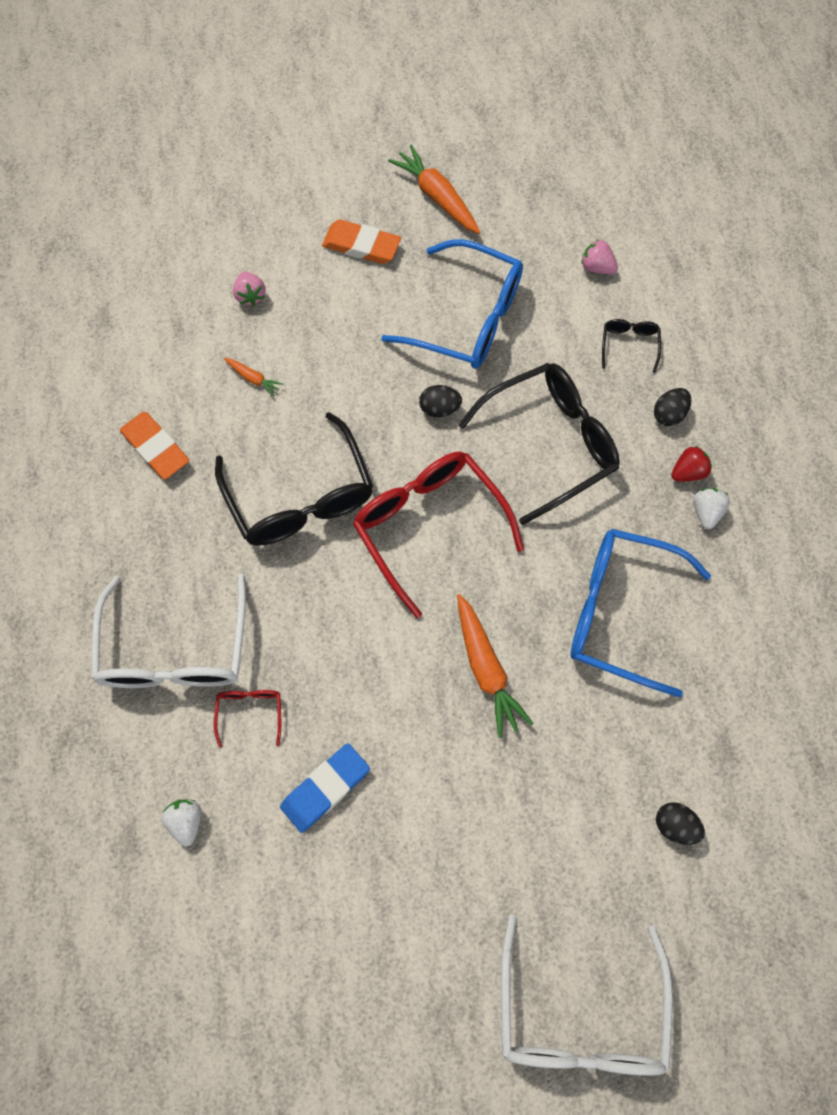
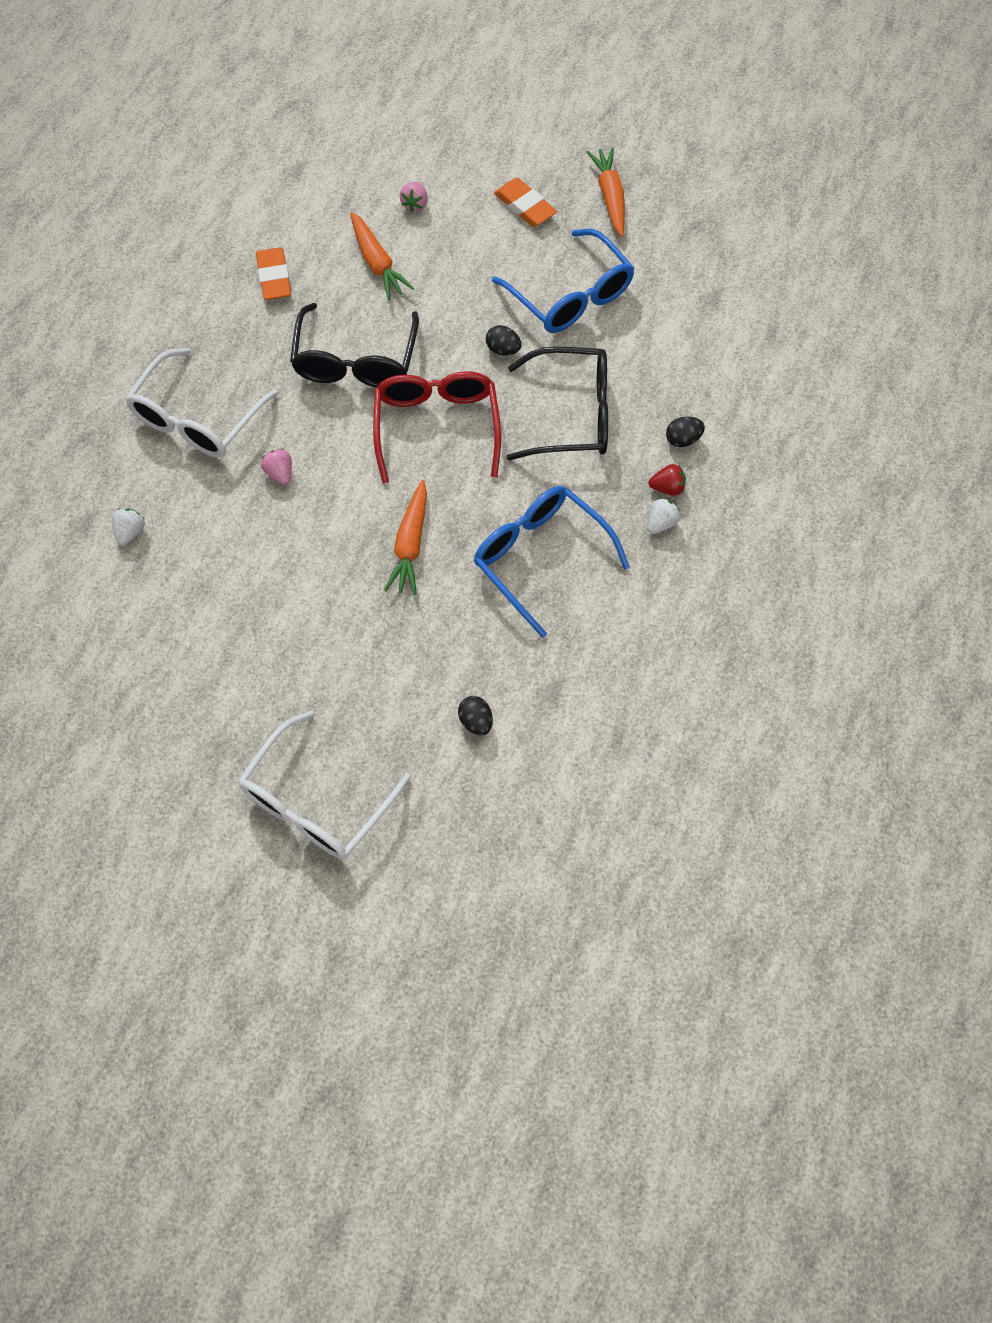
camera: 30 degrees right, 5 degrees down
(250, 712) = (221, 485): red glasses -> none
(253, 378) = (377, 263): orange carrot -> orange carrot, size x1.99
(325, 788) = (239, 561): blue eraser -> none
(597, 267) = (703, 306): pink strawberry -> pink strawberry (280, 473)
(629, 344) = (687, 374): black glasses -> none

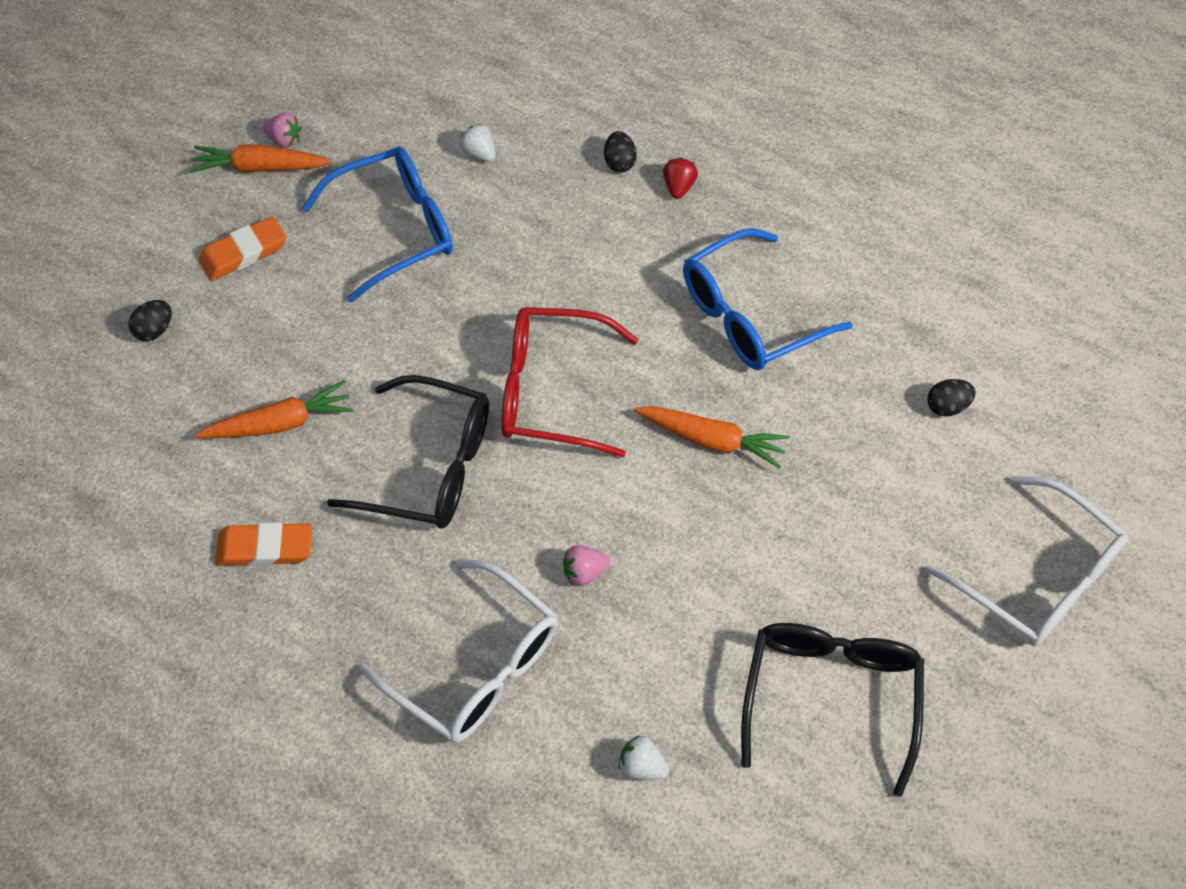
camera: 80 degrees left, 5 degrees down
(415, 204) = (197, 368): pink strawberry -> pink strawberry (285, 140)
(503, 349) = (455, 307): black egg -> black egg (155, 330)
(572, 415) = (565, 255): black glasses -> black glasses (830, 695)
(661, 523) = (722, 200): white strawberry -> white strawberry (479, 153)

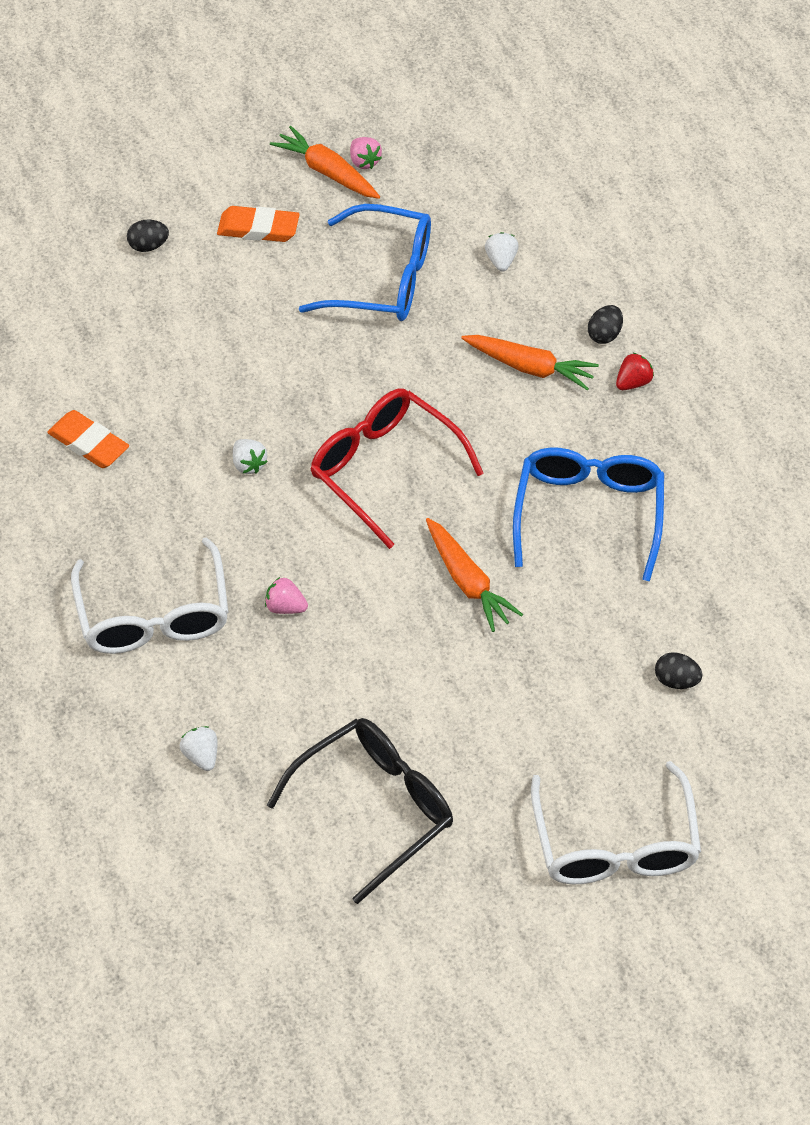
camera: 40 degrees right, 5 degrees down
(280, 423) = (174, 366): orange carrot -> orange carrot (530, 367)
(431, 466) = (249, 464): black glasses -> white strawberry
(749, 316) = (589, 513): blue glasses -> blue glasses turned 90 degrees clockwise

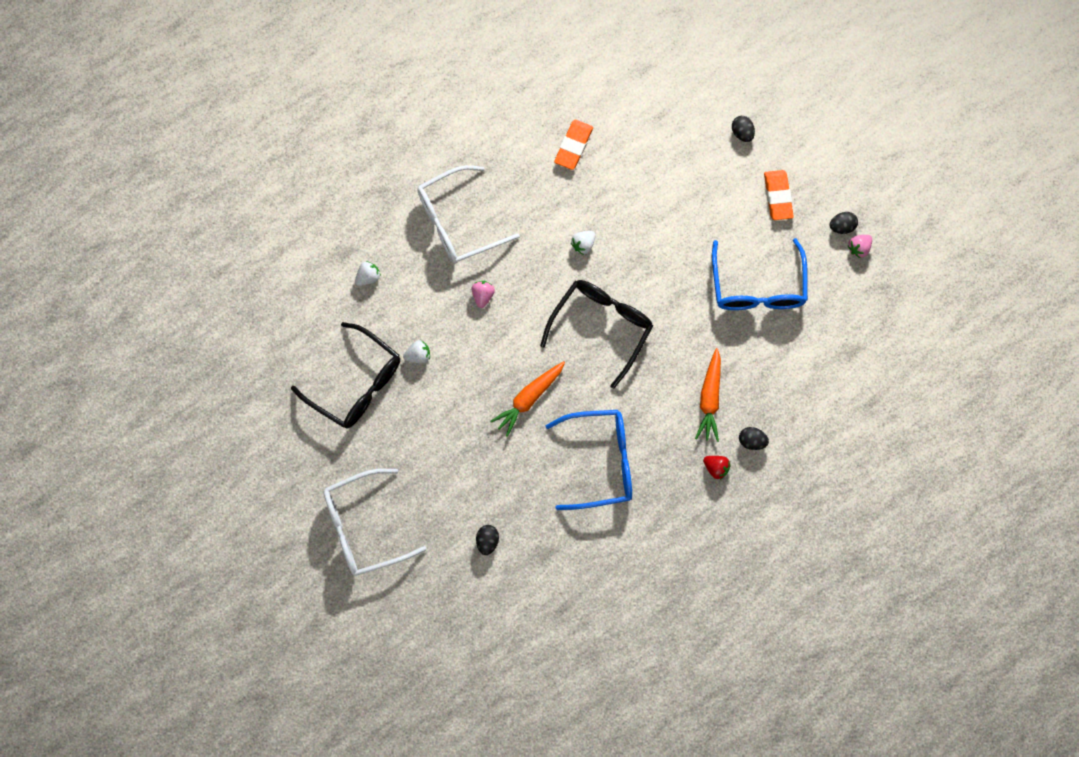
camera: 75 degrees right, 20 degrees up
(327, 172) = (841, 226): orange carrot -> black egg
(384, 469) = (602, 327): red glasses -> black glasses
(501, 260) = (796, 359): white strawberry -> white strawberry (418, 355)

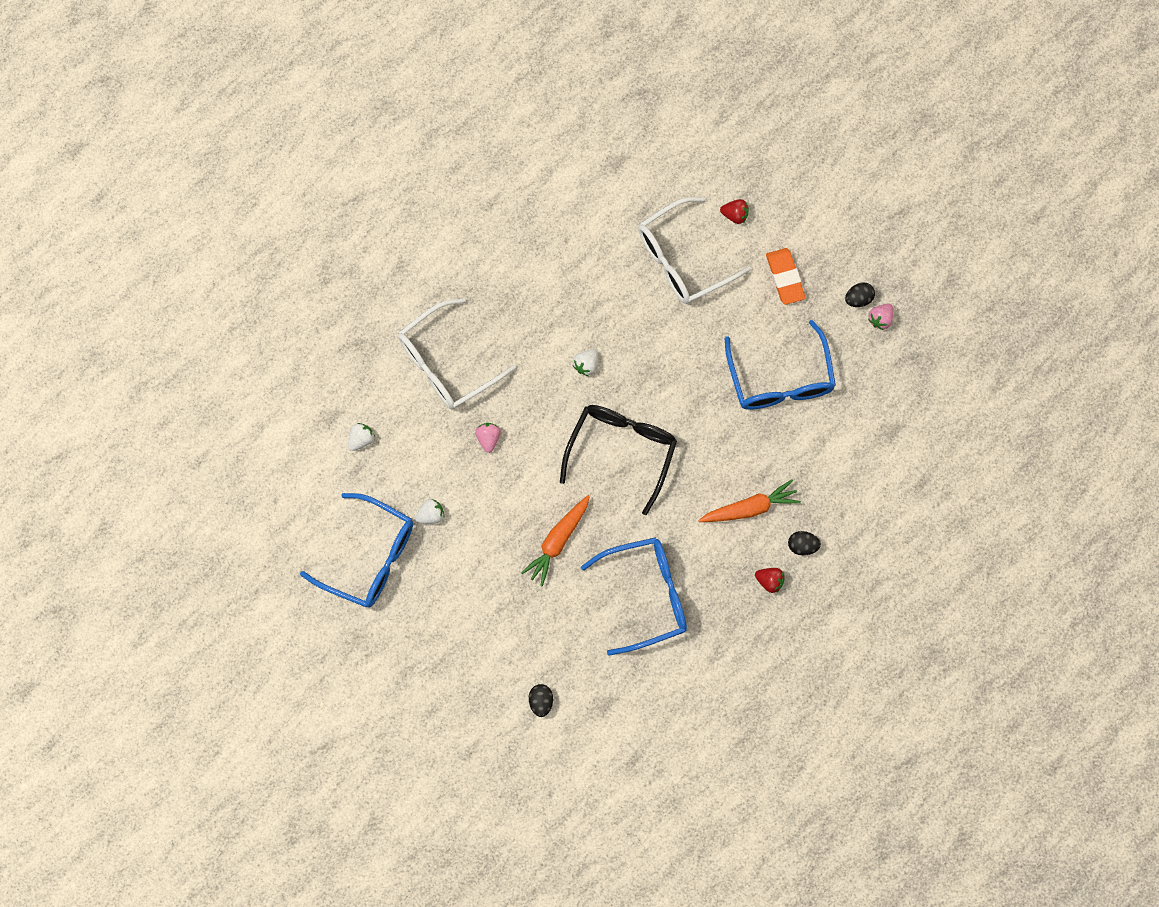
camera: 10 degrees left, 0 degrees up
(357, 384) = (370, 557): black glasses -> blue glasses
(363, 527) = (406, 710): white glasses -> white glasses (682, 259)
(573, 146) = (557, 259): orange eraser -> none
(709, 398) = (750, 508): orange carrot -> orange carrot turned 105 degrees counterclockwise
(742, 133) = (735, 215): black egg -> red strawberry

